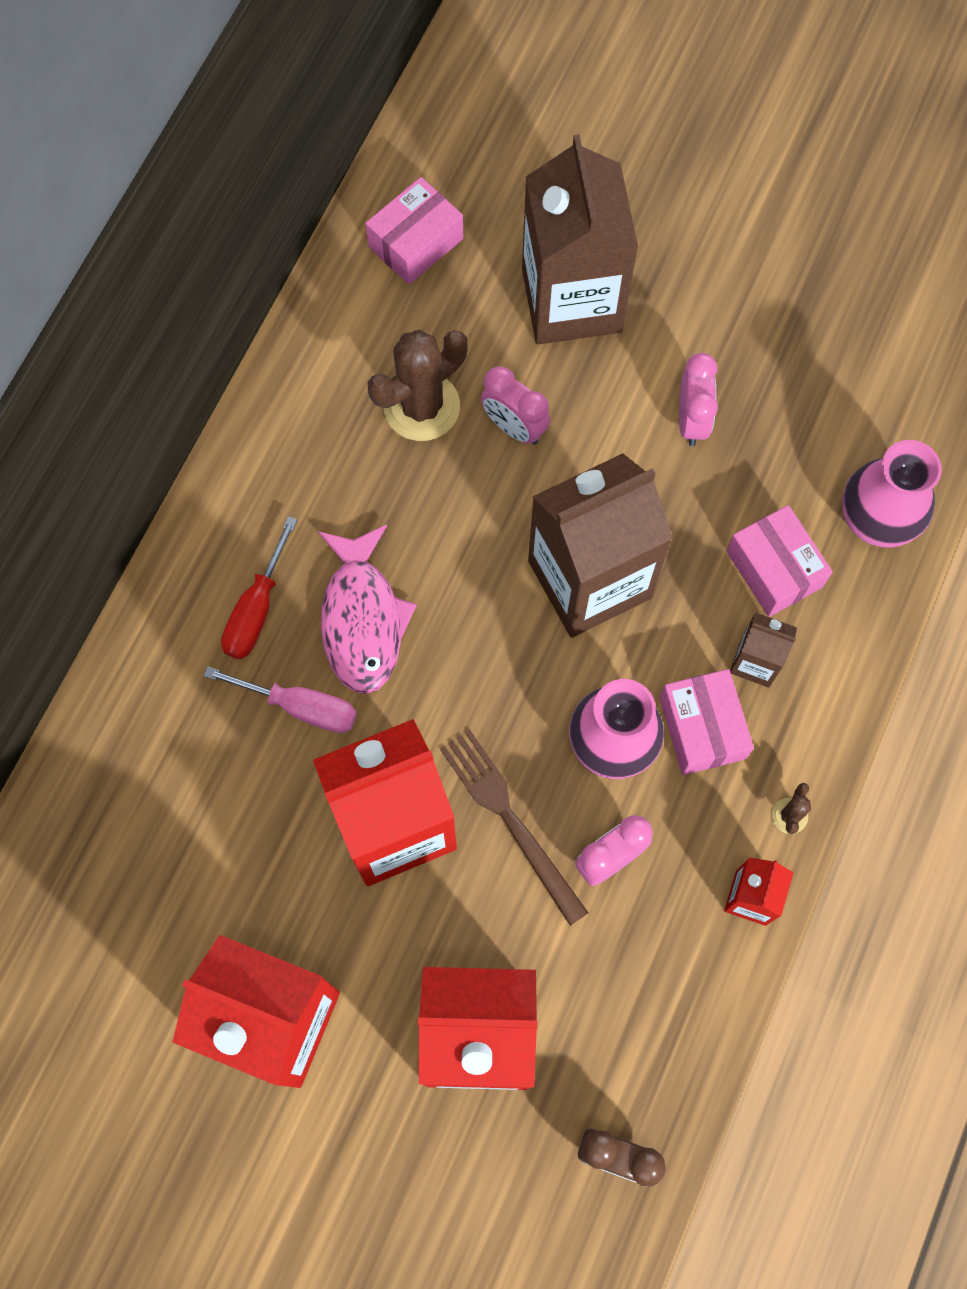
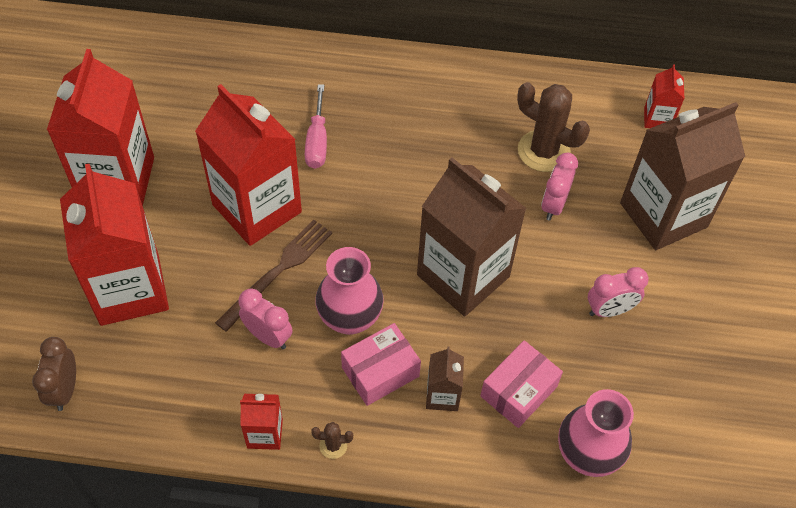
camera: 70 degrees right, 15 degrees down
(256, 609) = (372, 103): red screwdriver -> none
(362, 620) = (385, 158): pink fish -> none
(416, 243) = (657, 119): pink box -> red carton

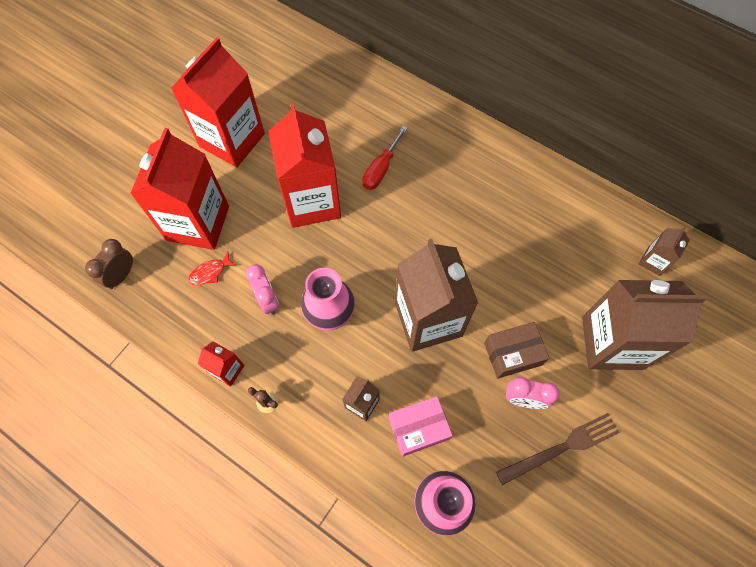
camera: 30 degrees right, 10 degrees up
(178, 337) = (210, 272): none -> red fish
(278, 271) = (300, 255): brown fork -> brown fork (561, 448)
(317, 141) = (381, 169): pink screwdriver -> red screwdriver
(380, 372) = (329, 364): pink box -> none
(543, 151) = (545, 248): brown cactus -> none
(553, 205) = (528, 295): pink clock -> none
(572, 270) = (512, 354): none -> brown box
(657, 119) = (653, 261): red carton -> brown carton

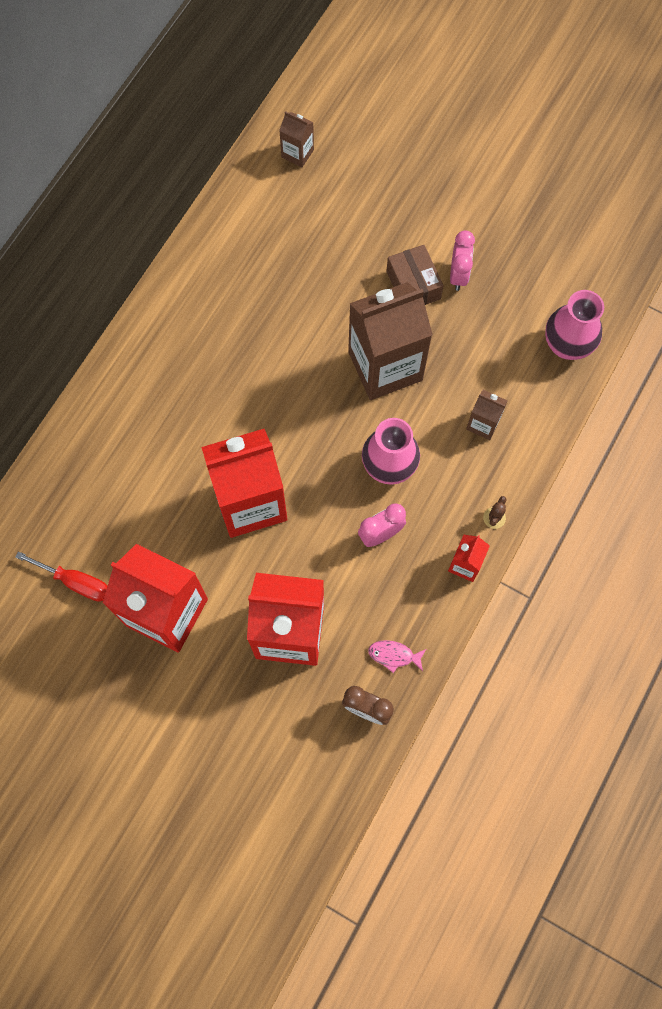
camera: 95 degrees left, 5 degrees up
(160, 300) = (394, 655): none -> pink fish
(210, 272) = (353, 605): red fish -> none
(381, 169) = (200, 428): red screwdriver -> red screwdriver (76, 582)
(418, 428) = (500, 369): pink box -> none
(561, 448) = (500, 243): brown fork -> none
(611, 343) = (391, 196): brown carton -> none

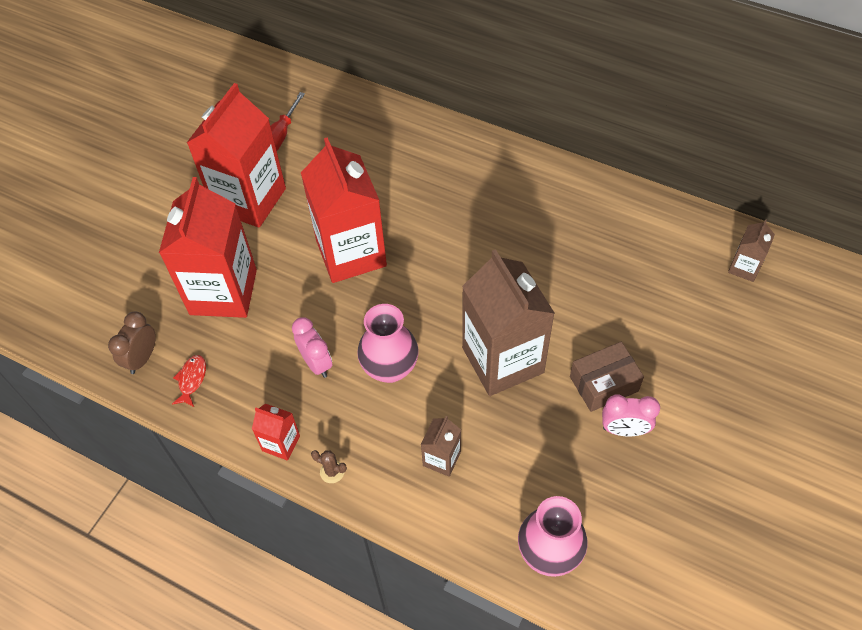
camera: 90 degrees right, 15 degrees down
(394, 655) = (192, 379): pink fish -> red fish

